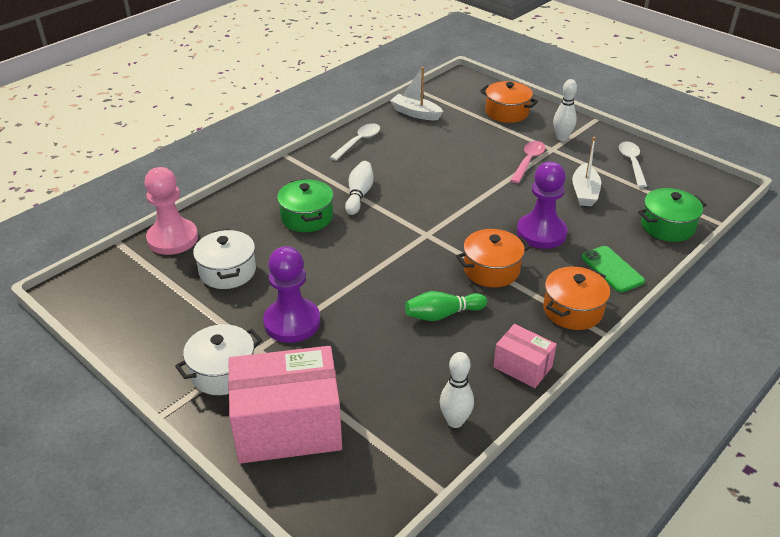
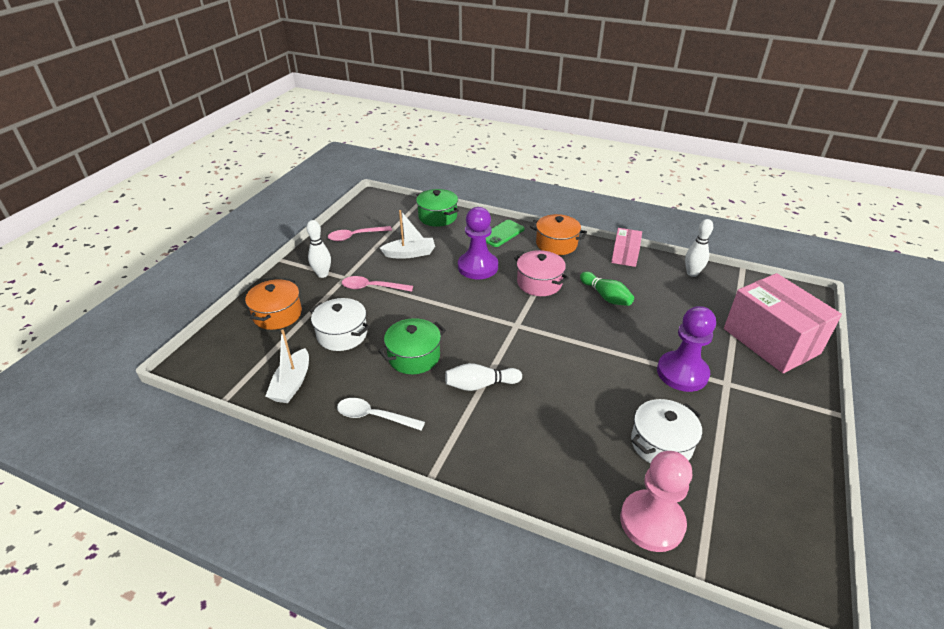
camera: 110 degrees left, 0 degrees up
(223, 372) = (766, 394): white pot -> white pot (342, 334)
(307, 217) = (540, 413): green pot -> green pot (414, 356)
(491, 270) = (539, 283): orange pot -> pink pot
(632, 163) = (355, 236): white spoon -> pink spoon

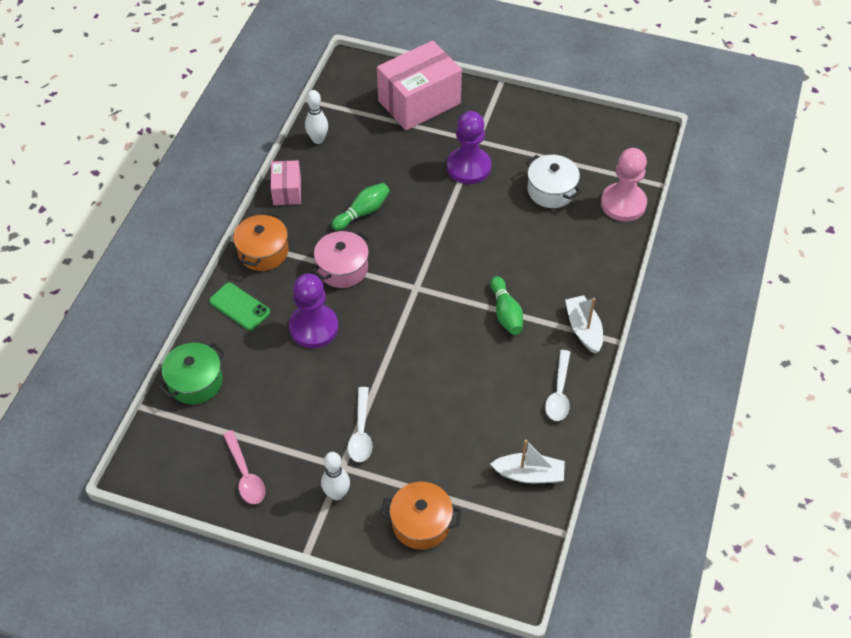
camera: 95 degrees left, 15 degrees up
(342, 334) = (449, 445): white pot -> none
(372, 287) = (361, 432): pink spoon -> white spoon
(410, 253) = (287, 402): white boat -> white boat (583, 329)
(414, 356) = (475, 372): green pot -> none
(480, 385) = (505, 313): white bowling pin -> green bowling pin
(625, 256) = (287, 191): pink box -> pink box turned 75 degrees clockwise

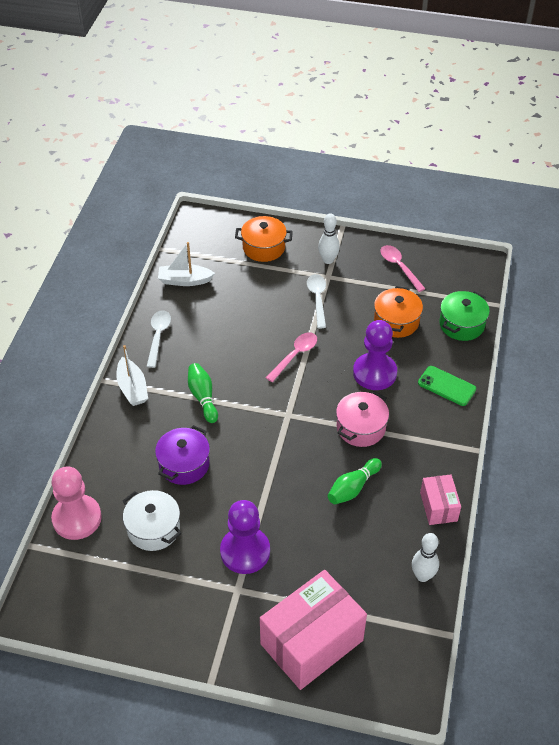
camera: 175 degrees right, 5 degrees down
(263, 252) = (442, 438): orange pot -> orange pot (396, 321)
(399, 355) = (295, 355): none -> pink spoon
(524, 244) = (184, 464): none -> purple pot

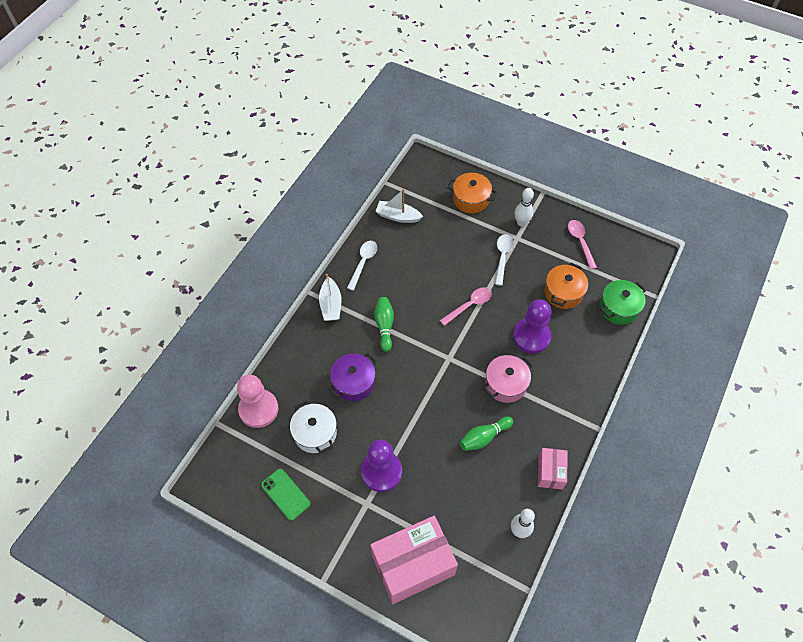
camera: 15 degrees right, 10 degrees up
(446, 386) = (589, 363): green phone -> green phone (285, 494)

